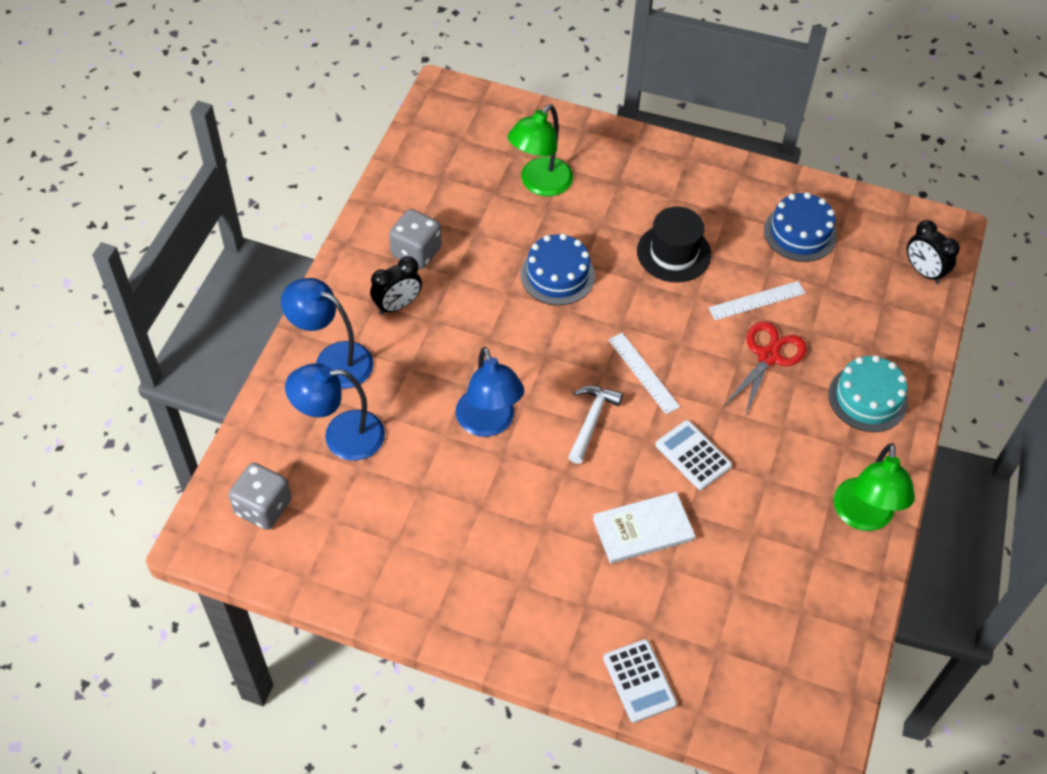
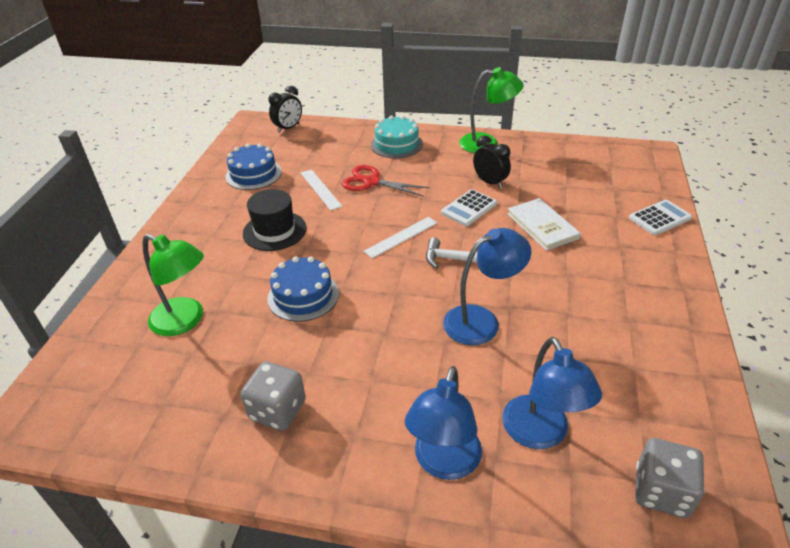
camera: 95 degrees left, 15 degrees down
(397, 305) = (356, 414): black clock -> black clock (490, 182)

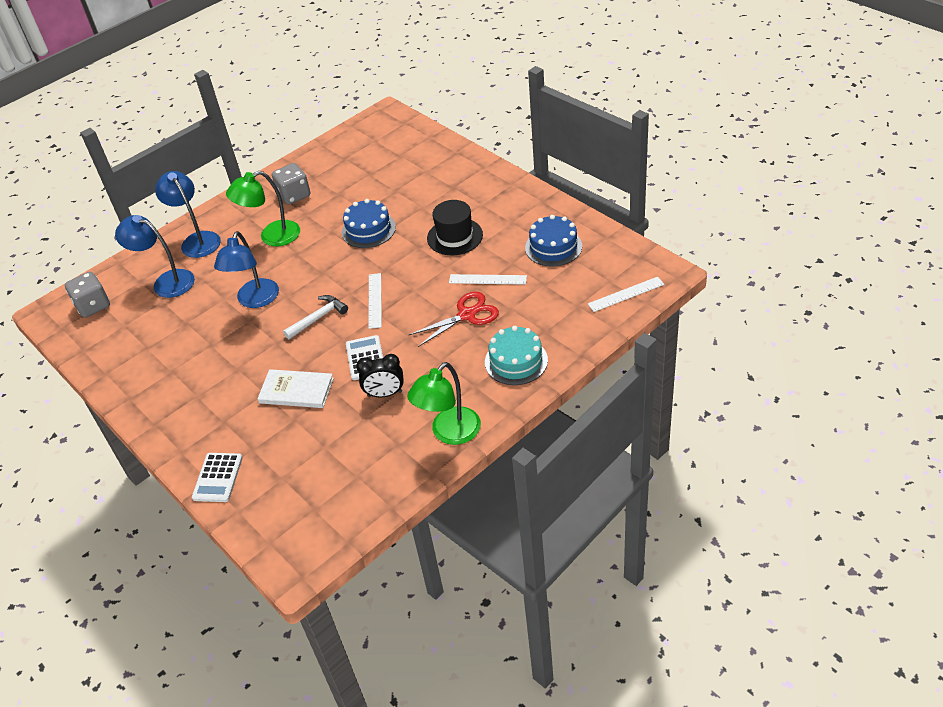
camera: 130 degrees right, 5 degrees up
(185, 321) = (401, 176): green lamp -> green lamp (272, 237)
(288, 128) = (626, 294): black clock -> white ruler

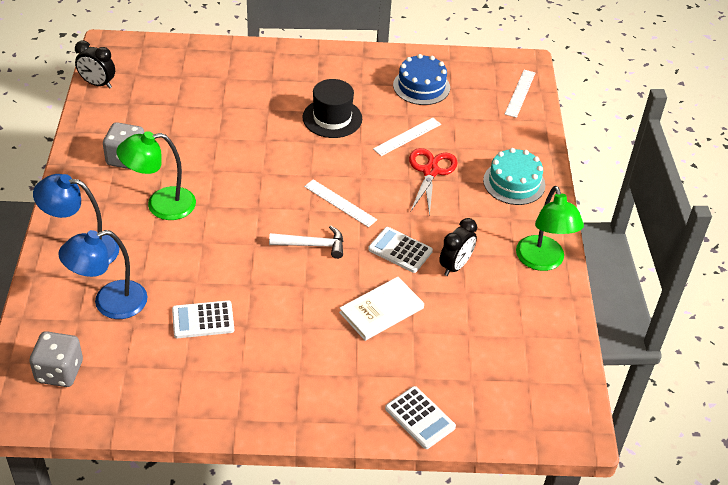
camera: 55 degrees left, 0 degrees up
(195, 325) = (203, 320): none -> white calculator
(255, 300) = (230, 265): blue lamp -> none
(272, 237) = (161, 205): green lamp -> green lamp turned 60 degrees clockwise
(318, 318) = (312, 245): white hammer -> white hammer turned 90 degrees clockwise
(344, 136) = (97, 84): none -> black clock
(368, 230) = (247, 151): blue cake -> none

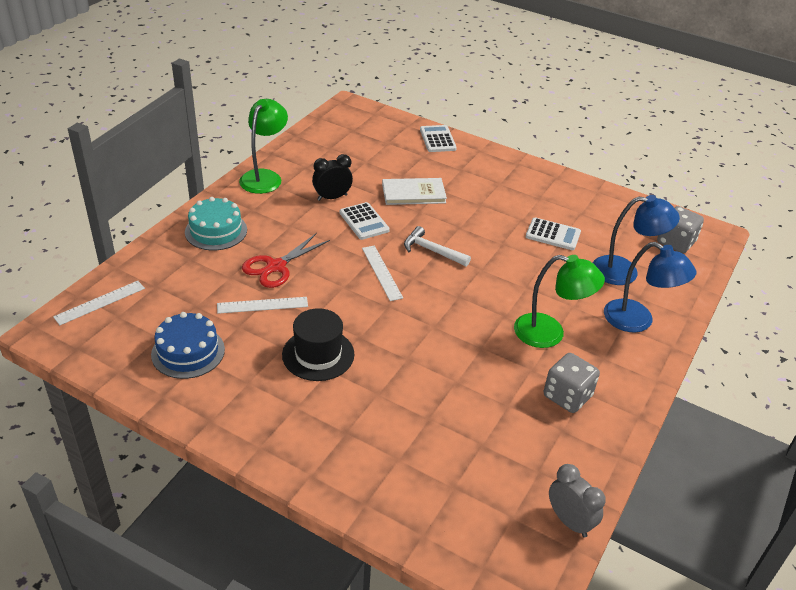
camera: 150 degrees left, 5 degrees down
(97, 84) = (569, 521): black clock -> grey clock

